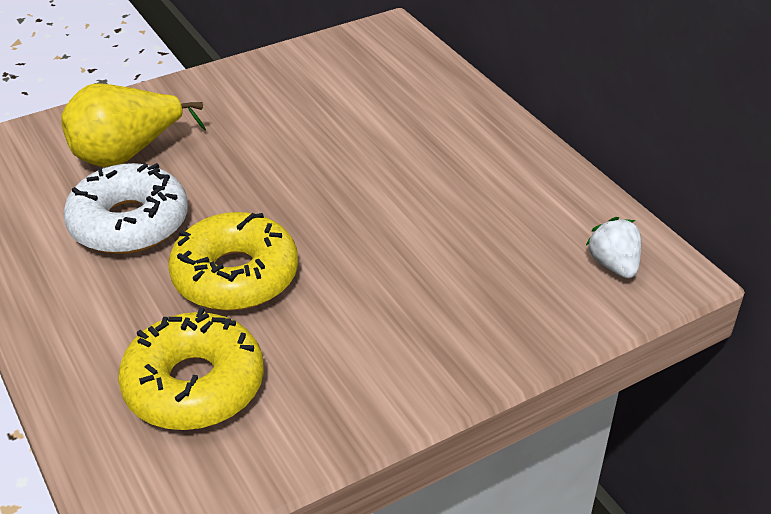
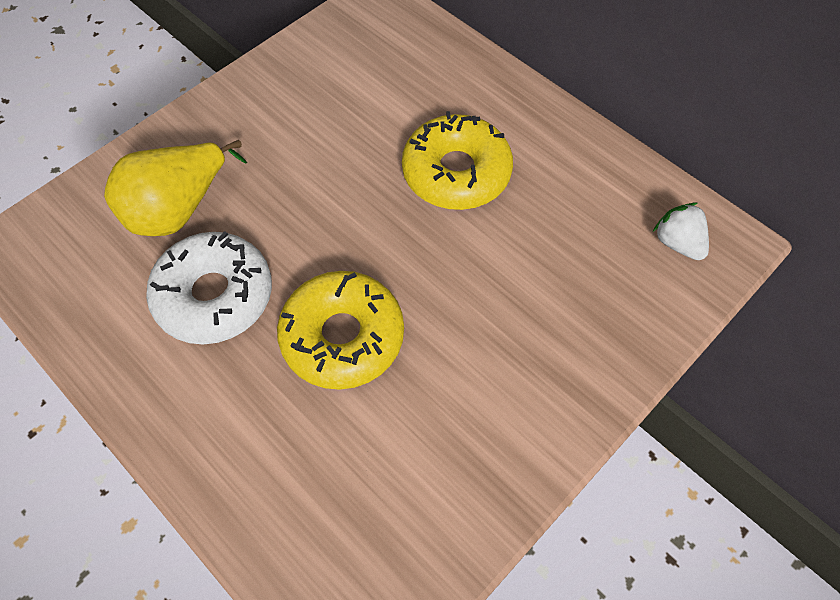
camera: 15 degrees left, 20 degrees up
(194, 385) = (352, 477): yellow donut -> yellow donut (456, 172)

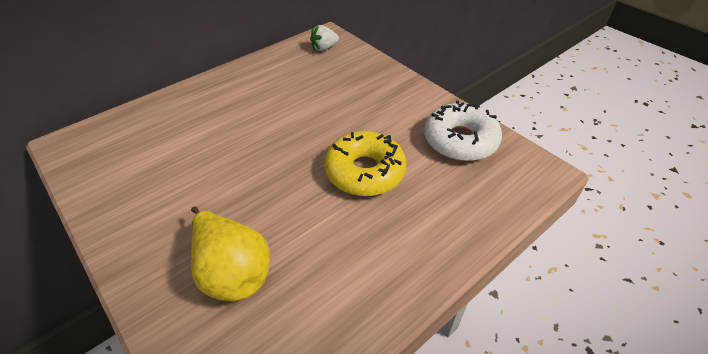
camera: 85 degrees left, 15 degrees down
(214, 296) = (323, 242): white donut -> white donut (460, 140)
(456, 172) = (253, 116): yellow donut -> none

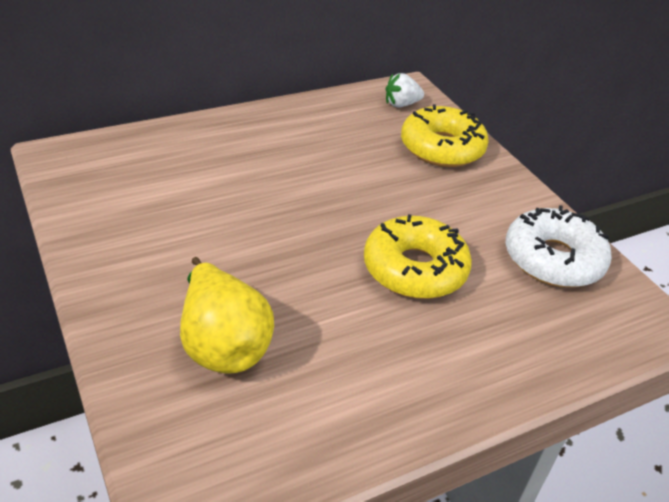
camera: 10 degrees right, 5 degrees down
(361, 74) = (442, 148): none -> yellow donut

